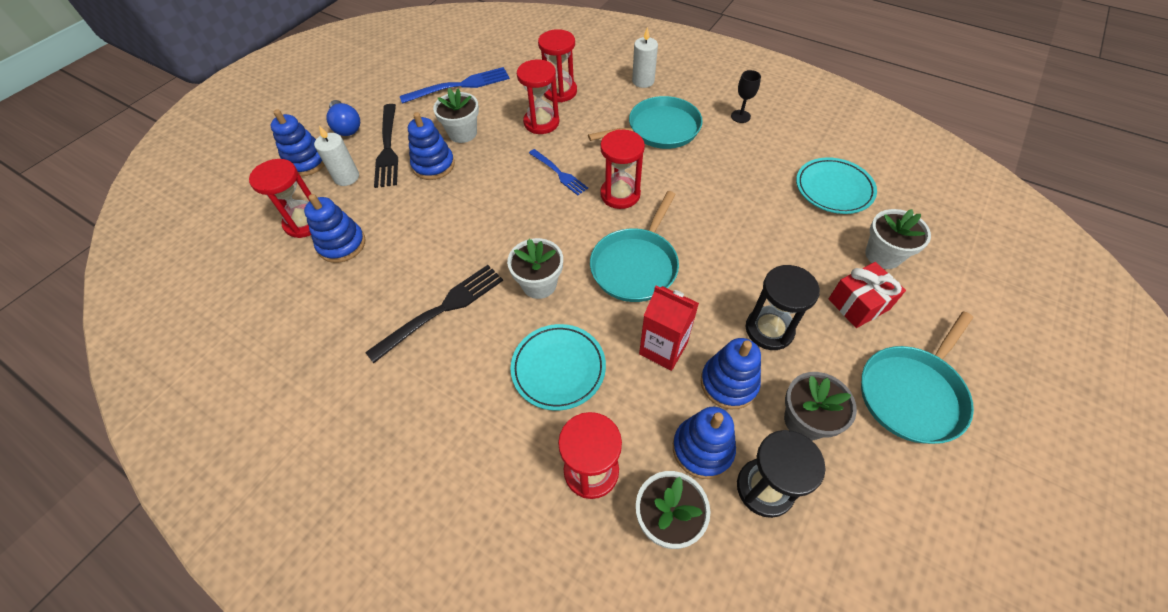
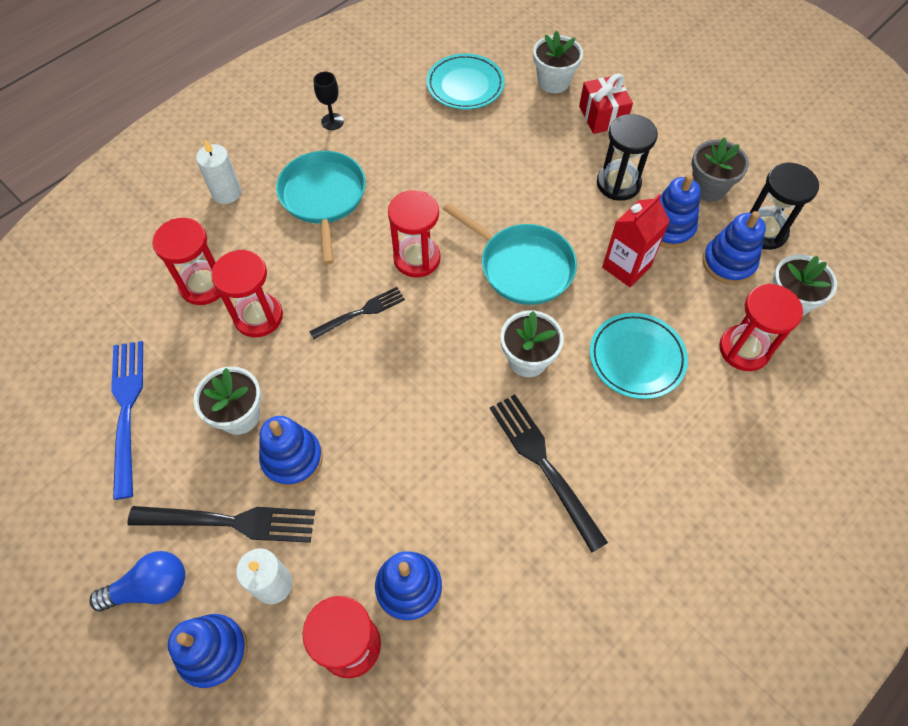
camera: 80 degrees left, 5 degrees up
(559, 173) = (361, 312): blue fork -> black fork
(912, 393) = (690, 116): turquoise pan -> none

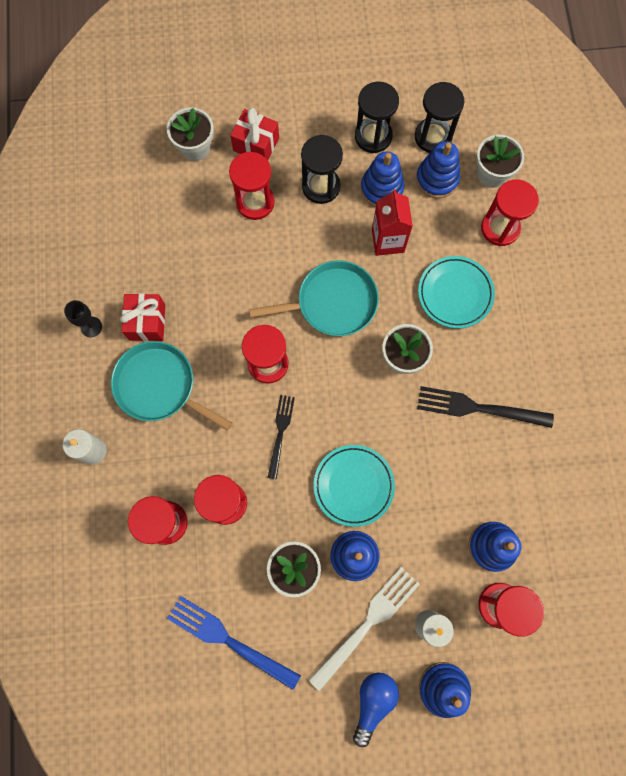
camera: 50 degrees left, 15 degrees up
(231, 521) = (367, 623): black fork -> white fork
(371, 153) = (147, 322): none -> red gift
(465, 85) = (143, 208): turquoise plate -> turquoise plate (353, 485)
(551, 150) = (255, 202): none -> red hourglass
(708, 188) = (373, 136): grey flower pot -> black hourglass

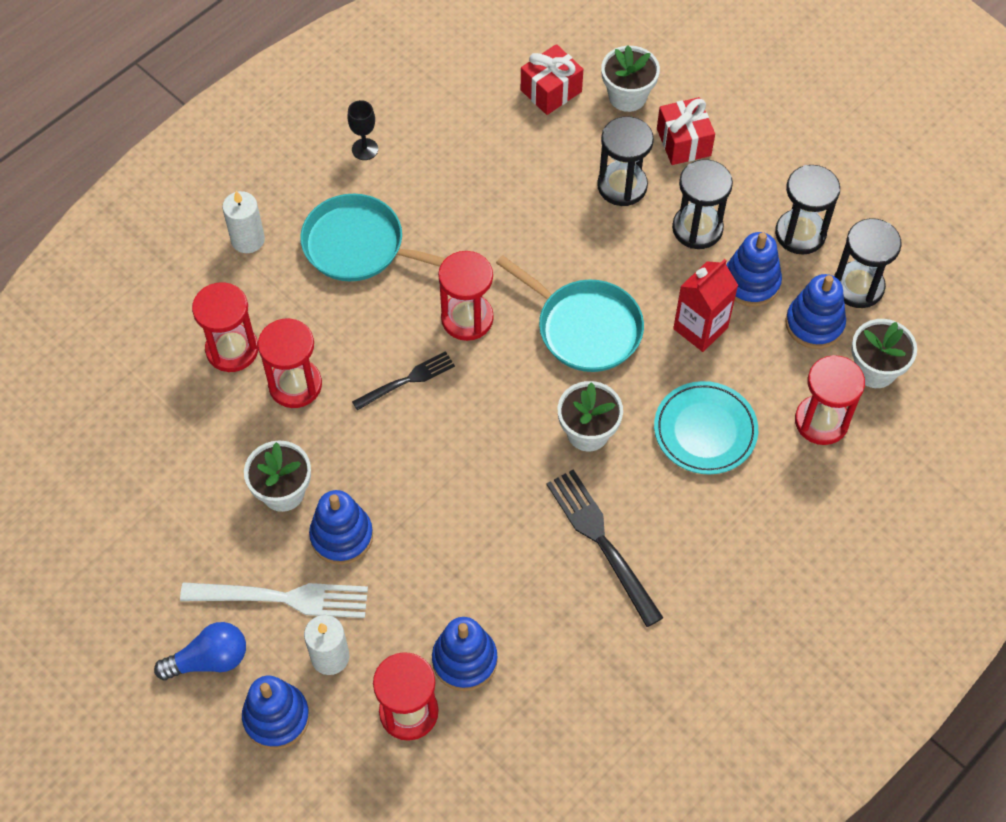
camera: 50 degrees right, 15 degrees down
(147, 322) = (412, 189): red gift -> red gift (551, 91)
(159, 386) = (359, 246): turquoise pan -> turquoise pan turned 60 degrees counterclockwise
(228, 640) = (164, 485): blue fork -> none
(255, 202) = (622, 186): red hourglass -> black hourglass
(353, 485) = (412, 484): turquoise plate -> none

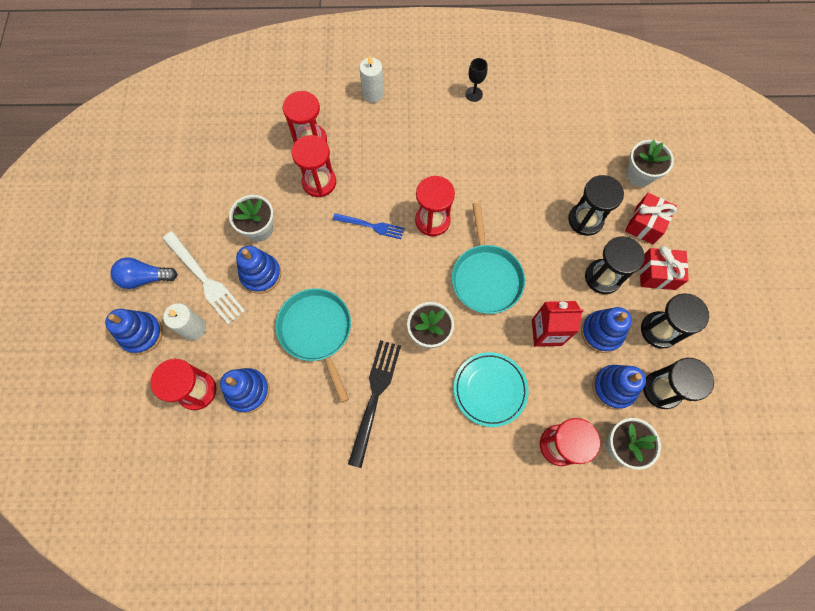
camera: 45 degrees right, 10 degrees up
(209, 660) = (145, 278): blue light bulb -> blue light bulb turned 150 degrees clockwise
(359, 246) = (420, 139): turquoise pan -> turquoise pan (317, 331)
(407, 380) = (371, 226): black fork -> blue fork
(551, 91) = (600, 139): red gift -> red gift (657, 274)

